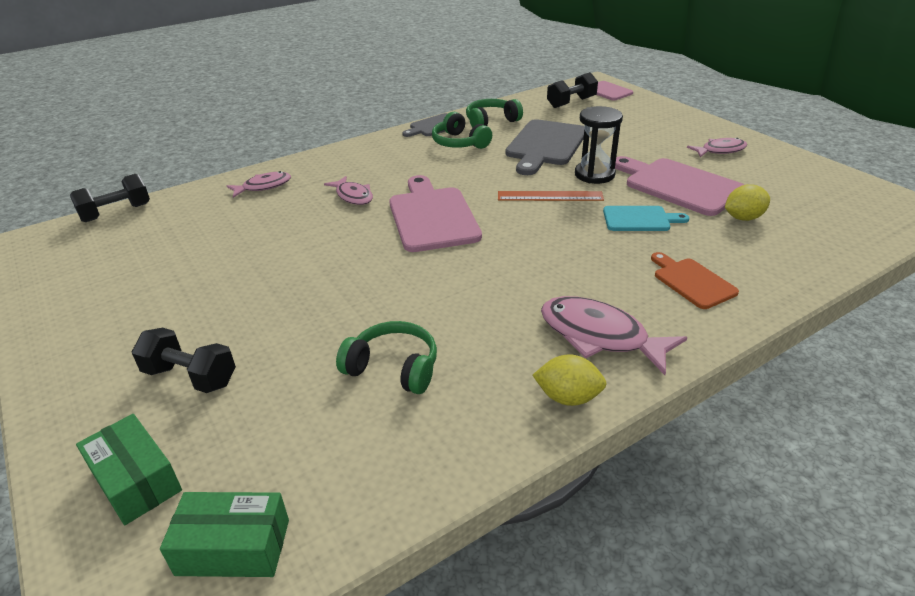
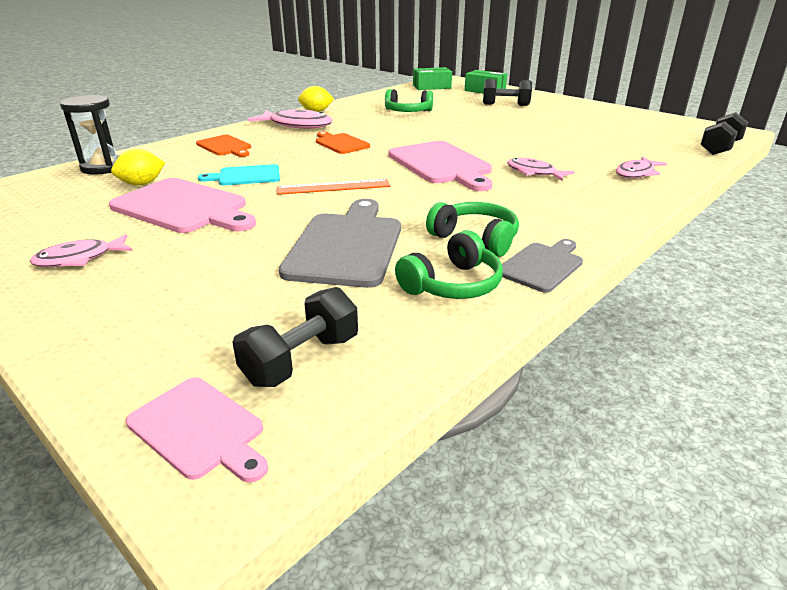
camera: 165 degrees right, 5 degrees down
(534, 271) = (340, 143): none -> orange cutting board
(594, 175) = (281, 211): black hourglass -> black hourglass (103, 167)

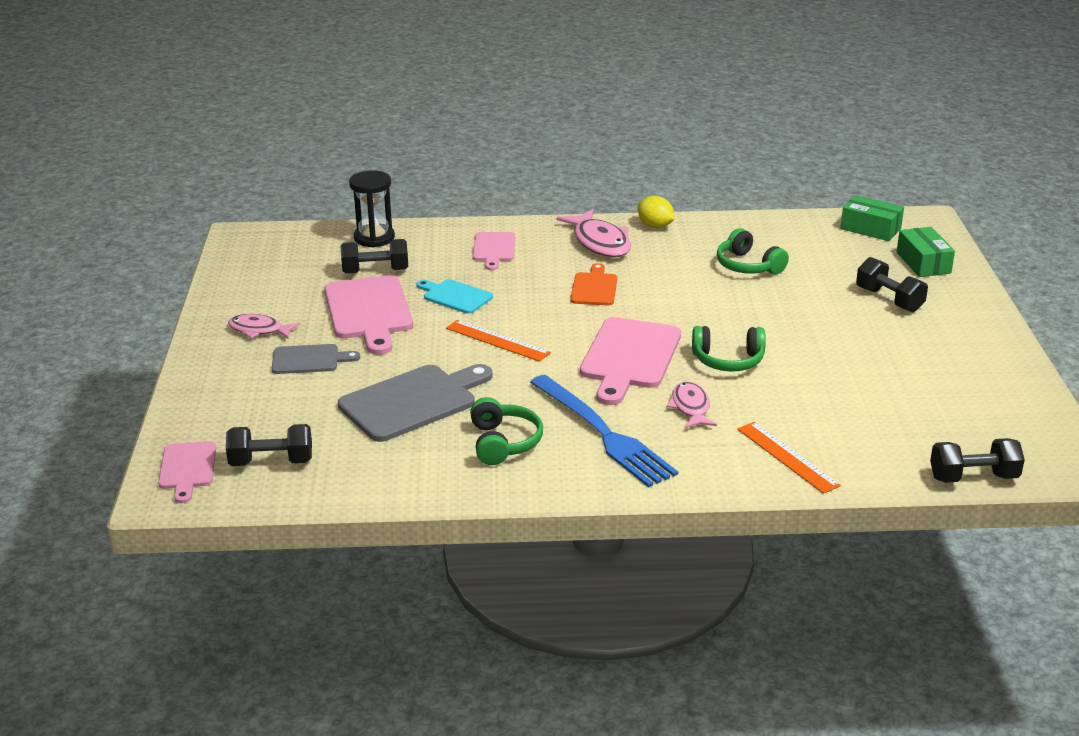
camera: 45 degrees right, 0 degrees up
(142, 184) = (375, 271): yellow lemon -> black dumbbell
(225, 146) = (494, 249): orange cutting board -> pink cutting board
(452, 284) = (421, 466): green headphones -> green headphones (728, 360)
(523, 205) = (603, 433): none -> blue fork
(542, 265) = (502, 487): grey cutting board -> grey cutting board (309, 359)
(636, 173) = (787, 457): pink fish -> orange ruler

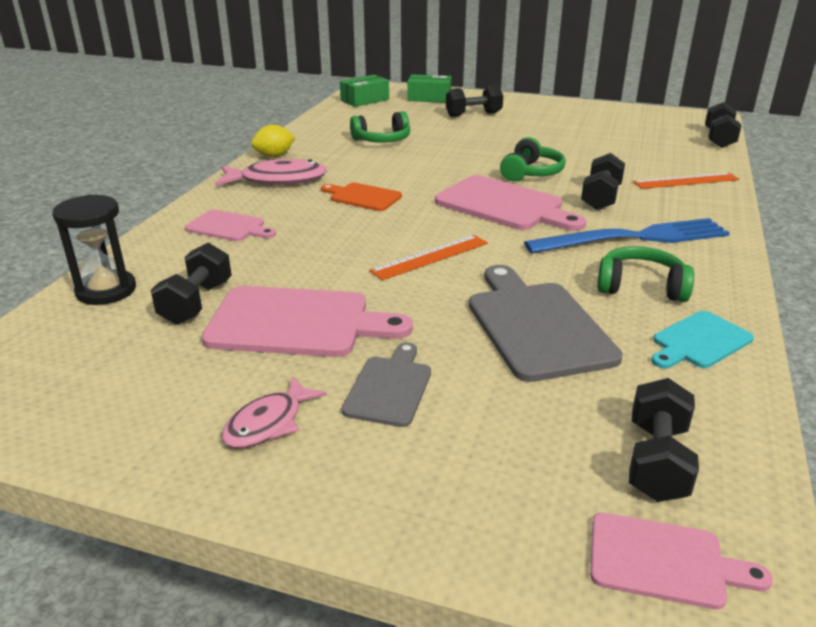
camera: 70 degrees left, 0 degrees up
(455, 296) = (312, 264): turquoise cutting board -> turquoise cutting board (699, 341)
(690, 407) = (601, 198): pink fish -> black dumbbell

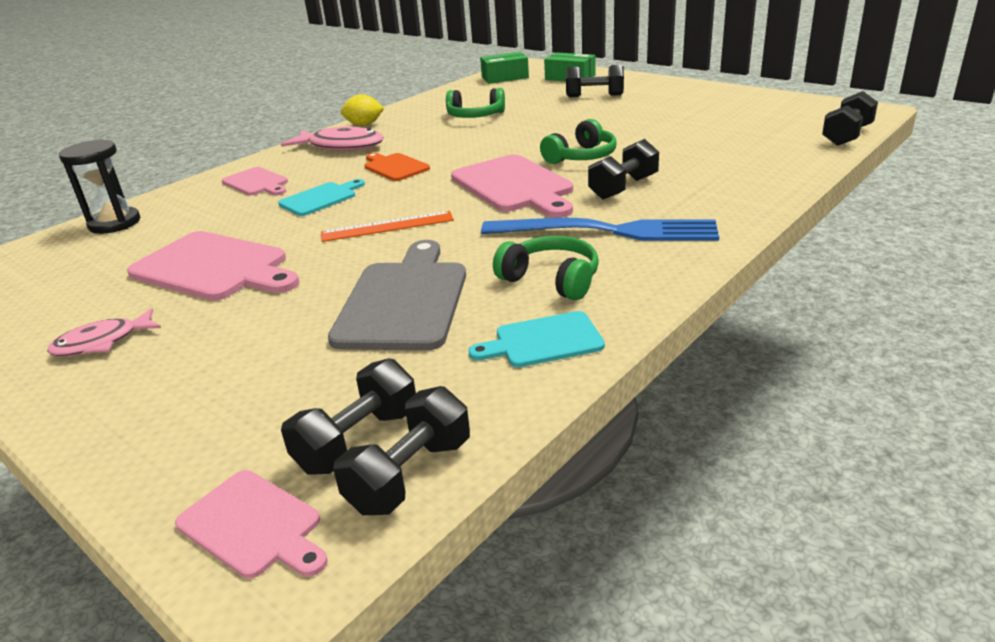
camera: 25 degrees right, 0 degrees up
(196, 303) = (163, 241): black dumbbell -> black dumbbell (410, 475)
(324, 236) = (321, 198): none -> turquoise cutting board
(389, 387) = (219, 332): grey cutting board -> none
(686, 181) = (744, 178): orange ruler -> none

